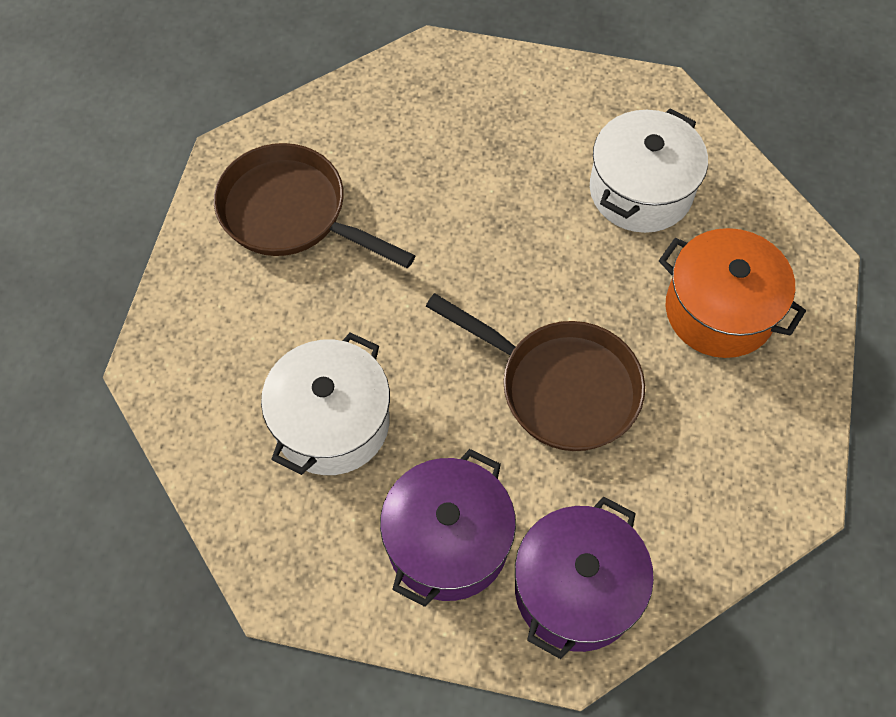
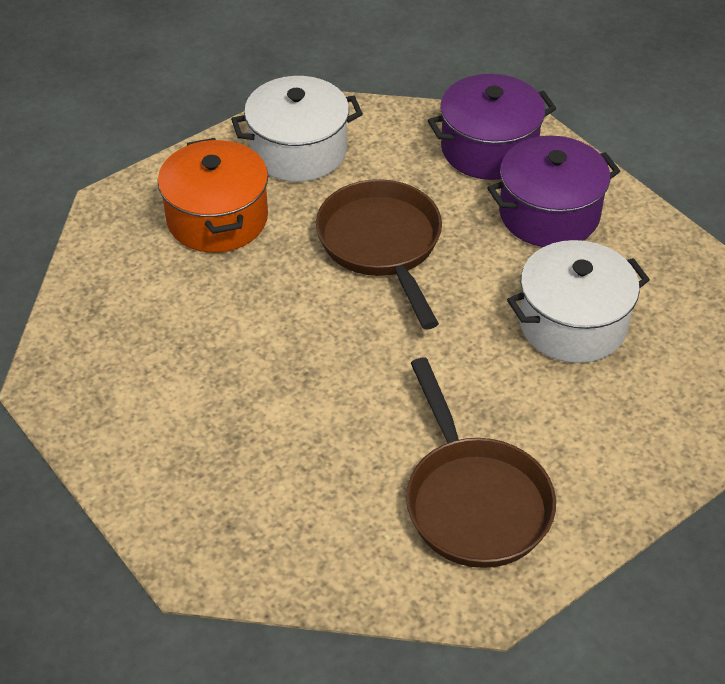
camera: 140 degrees left, 15 degrees down
(640, 190) = (166, 325): white pot -> white pot (298, 151)

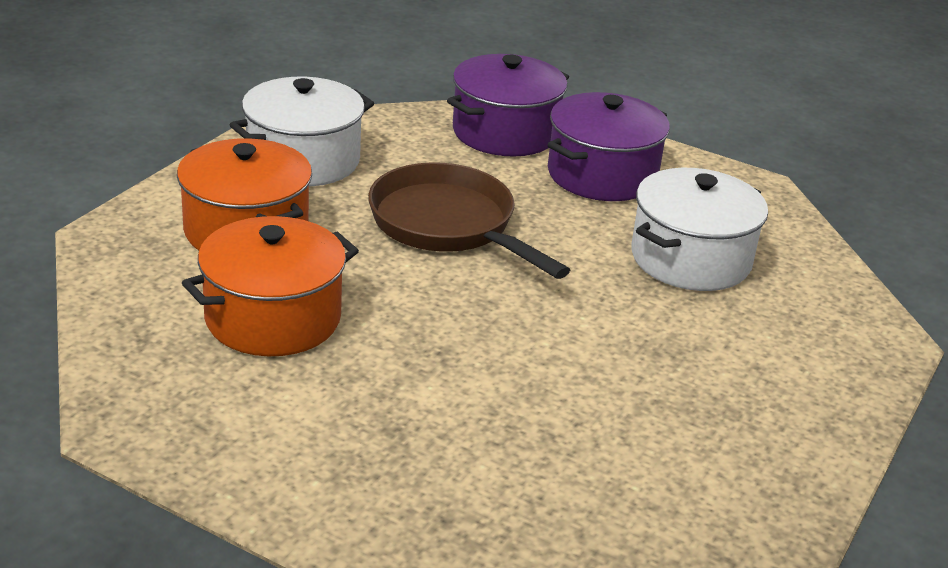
camera: 25 degrees left, 15 degrees down
(196, 311) = (273, 318): none -> orange pot
(474, 501) = (705, 432): brown pan -> none

